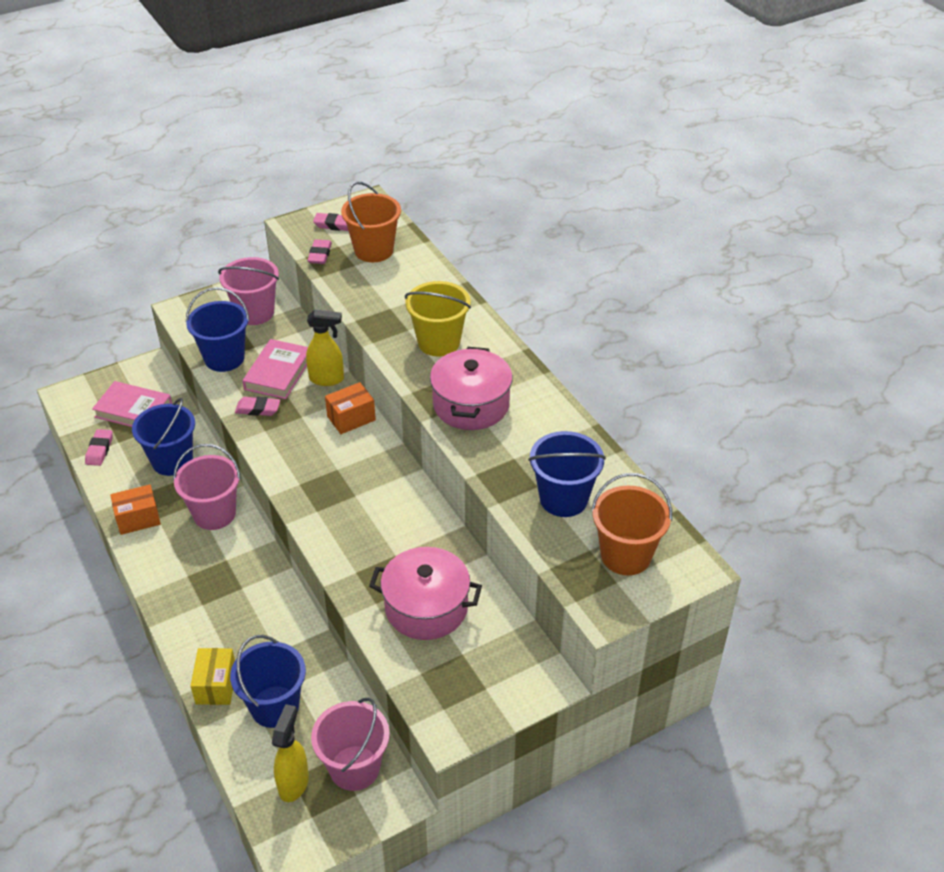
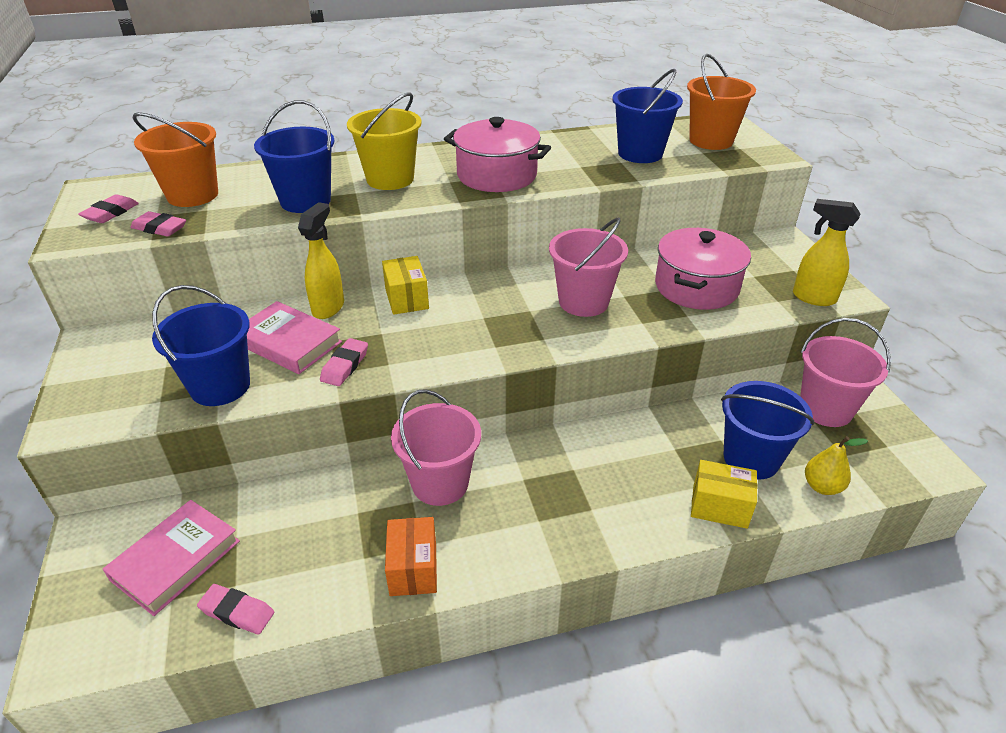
camera: 75 degrees left, 5 degrees down
(172, 461) = (316, 520): blue bucket -> blue bucket (305, 201)
(249, 759) = (822, 486): none -> yellow pear
(255, 313) = (149, 351): pink bucket -> pink bucket (583, 302)
(294, 783) = (849, 454): yellow spray bottle -> yellow spray bottle (813, 298)
(351, 418) = (407, 299): orange box -> yellow box

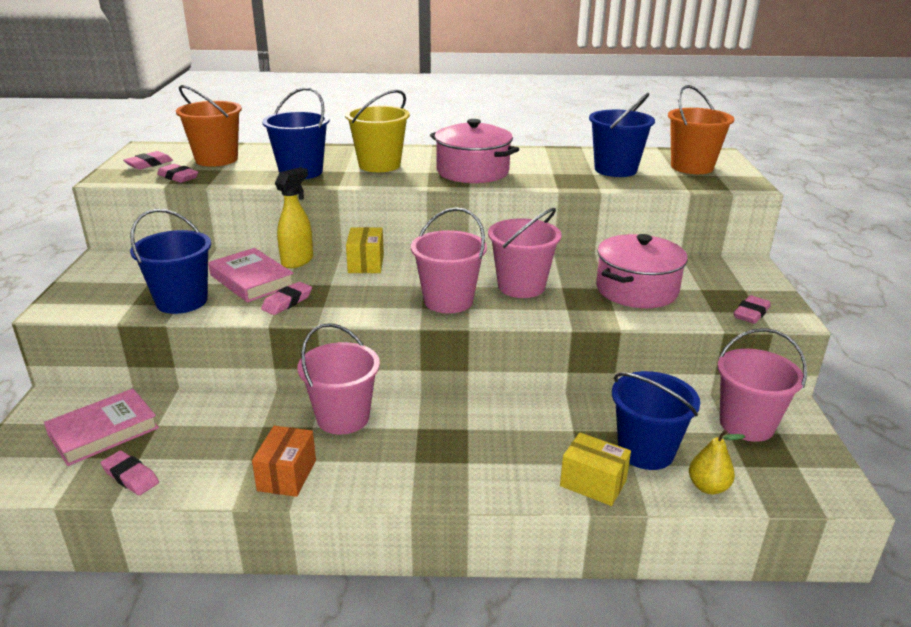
camera: 15 degrees right, 10 degrees down
(519, 333) = (448, 301): none -> pink bucket
(813, 298) = (751, 313): yellow spray bottle -> pink eraser

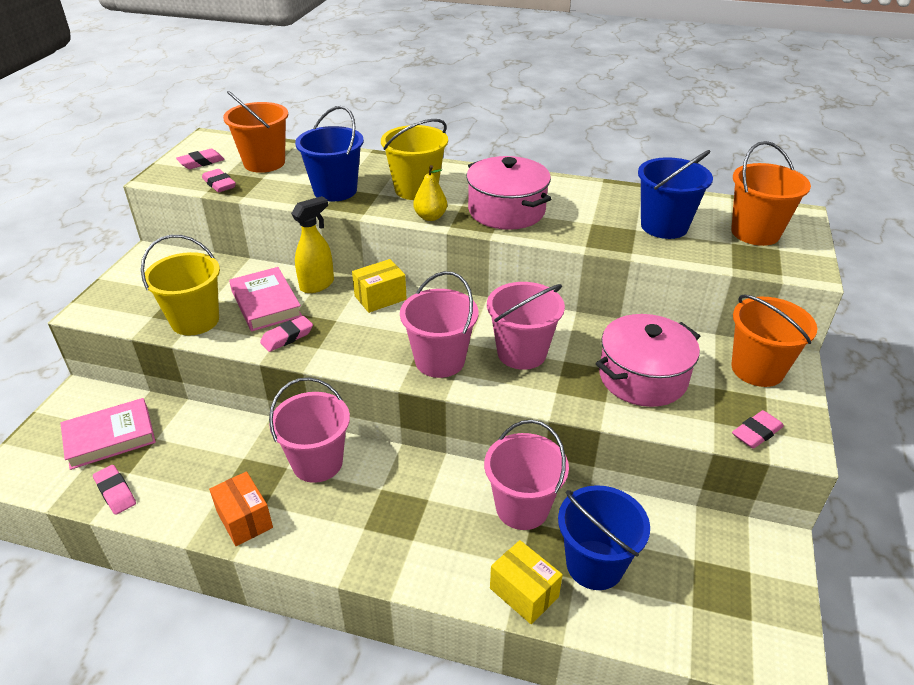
camera: 15 degrees right, 10 degrees up
(182, 301) = (195, 320): blue bucket -> yellow bucket
(287, 475) = (244, 519): orange box -> orange box turned 60 degrees counterclockwise
(366, 263) = (380, 298): yellow box -> yellow box turned 45 degrees clockwise
(708, 487) = (640, 624): yellow pear -> yellow pear (430, 217)
(727, 273) = (757, 369): none -> orange bucket
(746, 424) = (718, 553): pink bucket -> pink bucket (522, 507)

